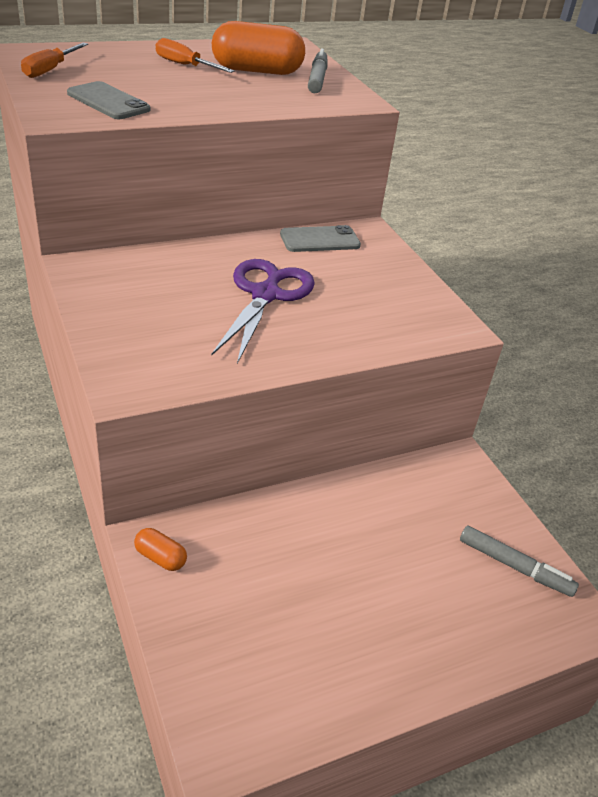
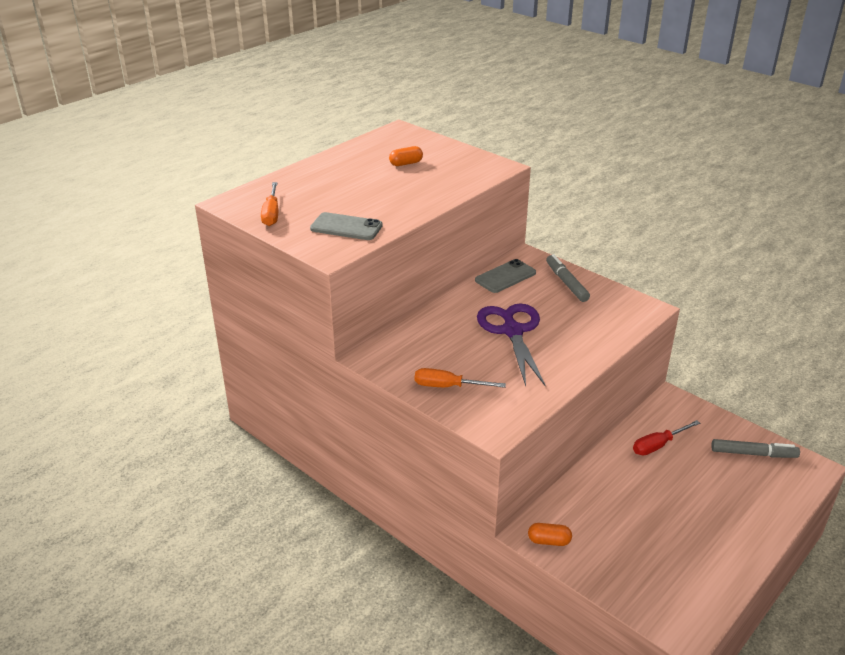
camera: 20 degrees left, 5 degrees down
(185, 65) = (354, 176): orange screwdriver -> orange screwdriver (448, 386)
(257, 71) = (406, 163): orange capsule -> orange capsule, size x0.47
(317, 79) = (452, 157): grey marker -> grey marker (566, 283)
(396, 505) = (658, 445): none -> red screwdriver

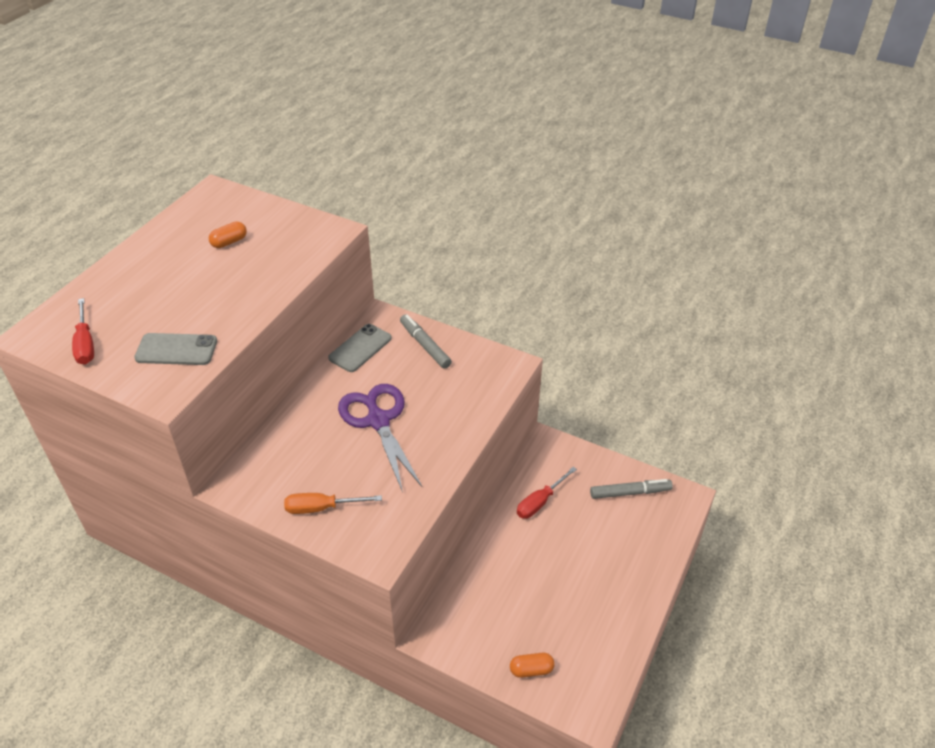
camera: 15 degrees left, 10 degrees up
(271, 214) = (85, 344): orange screwdriver -> red screwdriver
(549, 541) = (450, 640): orange capsule -> orange capsule (531, 670)

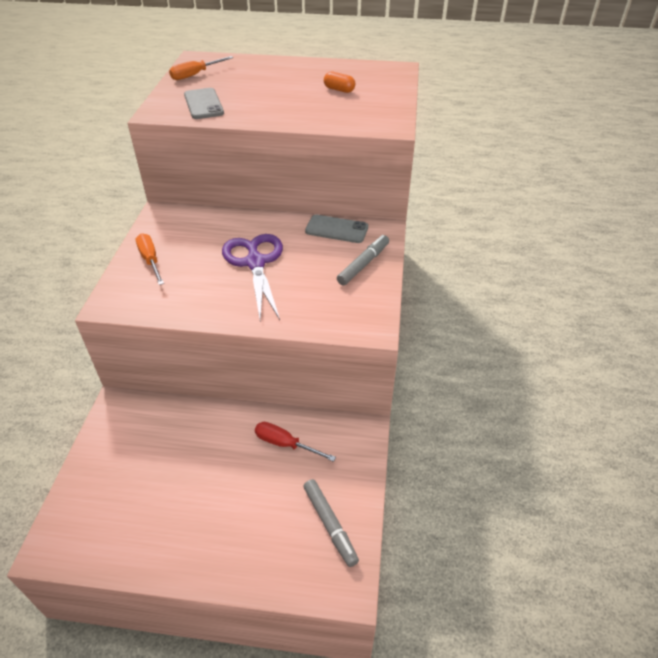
camera: 70 degrees right, 0 degrees up
(85, 344) = (195, 75): red screwdriver -> orange screwdriver
(378, 421) = (255, 263): purple scissors -> purple scissors turned 60 degrees counterclockwise
(531, 670) = (91, 486): orange capsule -> none

